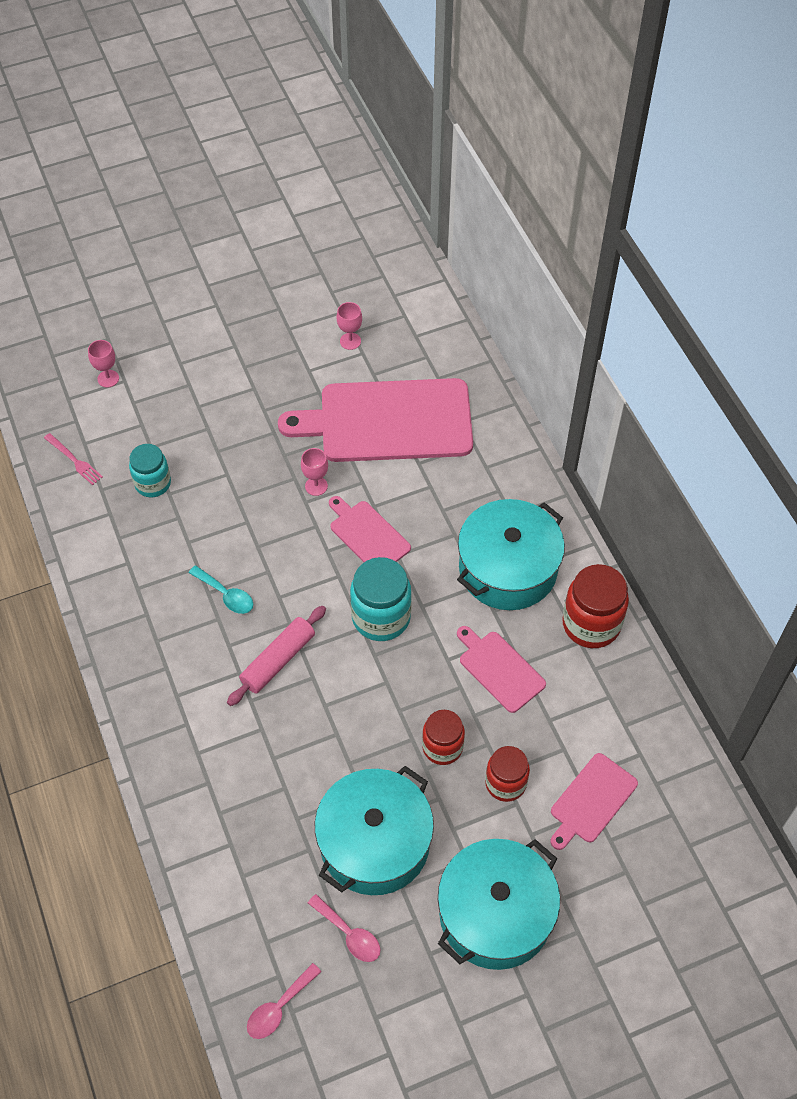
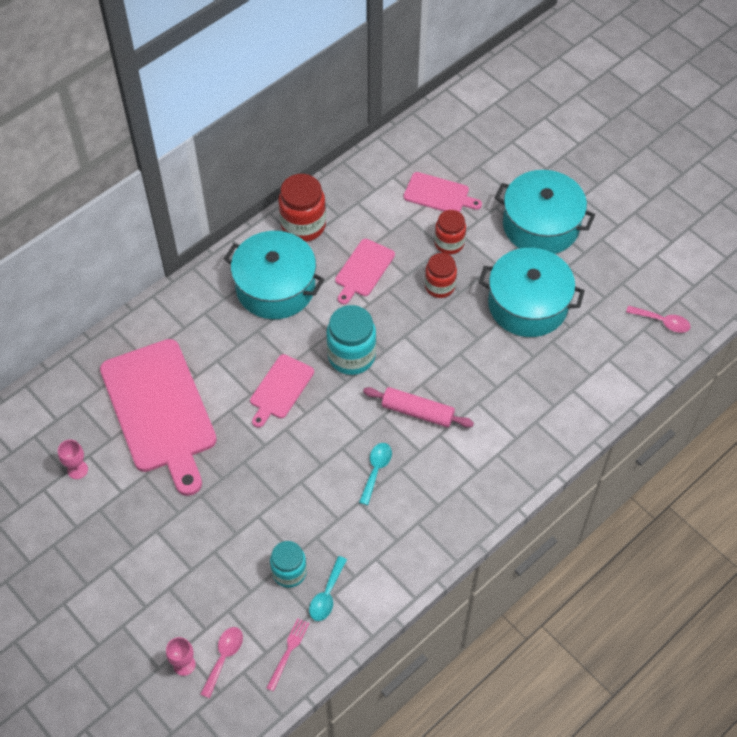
camera: 110 degrees left, 0 degrees up
(112, 508) = (327, 595): none -> turquoise spoon
(316, 486) = (246, 442): pink goblet -> none
(349, 934) = (596, 299): pink spoon -> pink spoon (224, 657)

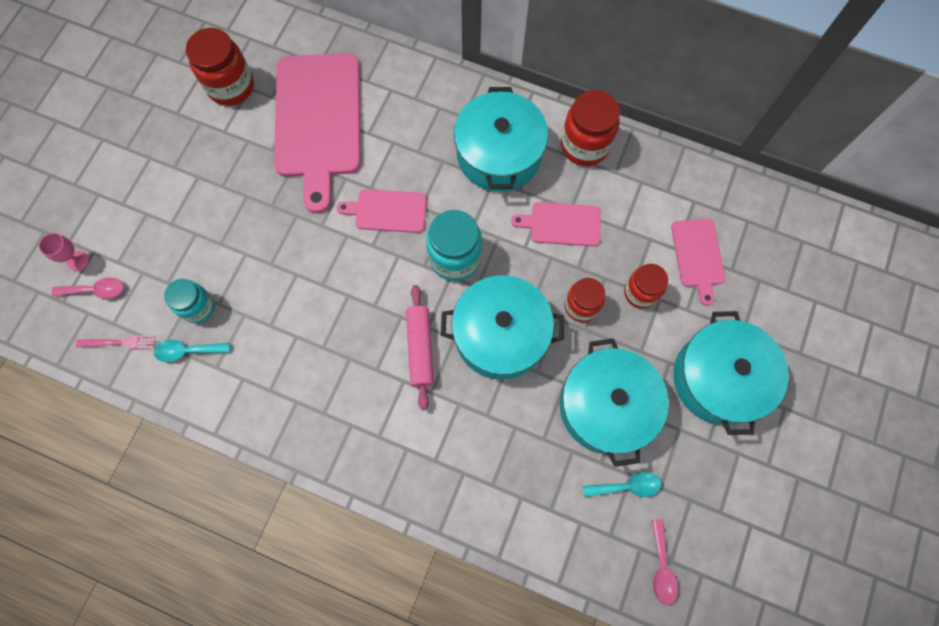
camera: 65 degrees right, 15 degrees up
(77, 470) = (231, 87): pink goblet -> red jar
(159, 410) = (318, 121): pink cutting board -> pink cutting board turned 45 degrees counterclockwise
(376, 470) = (337, 337): turquoise spoon -> turquoise spoon (627, 486)
(435, 351) = (500, 335): none -> turquoise pot

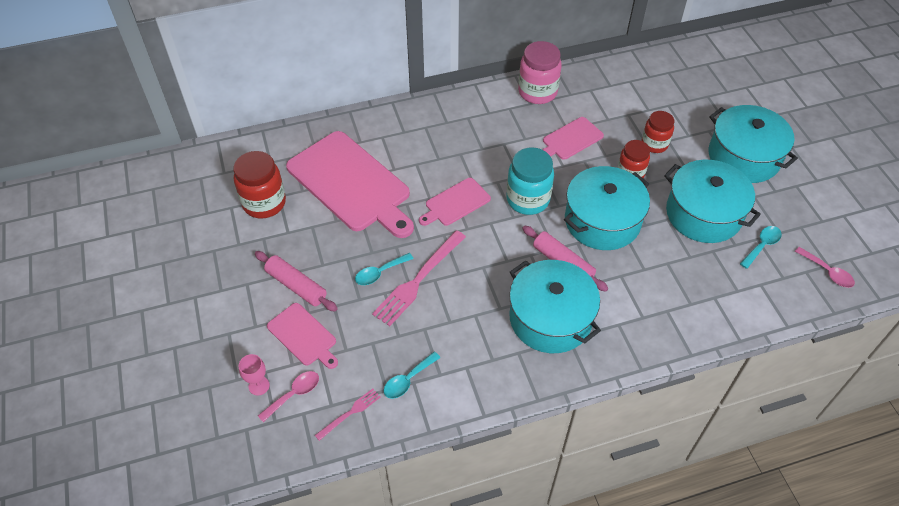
camera: 40 degrees left, 20 degrees down
(184, 190) = (296, 286): none -> pink rolling pin
(198, 307) = (386, 348): turquoise jar -> none
(258, 231) = (379, 273): none -> turquoise spoon
(283, 264) = (418, 280): none -> pink fork
(499, 154) = (491, 128): turquoise pot -> turquoise pot (550, 318)
(584, 145) = (537, 92): red jar -> pink jar
(698, 256) = (663, 106): pink cutting board -> pink cutting board (303, 336)

